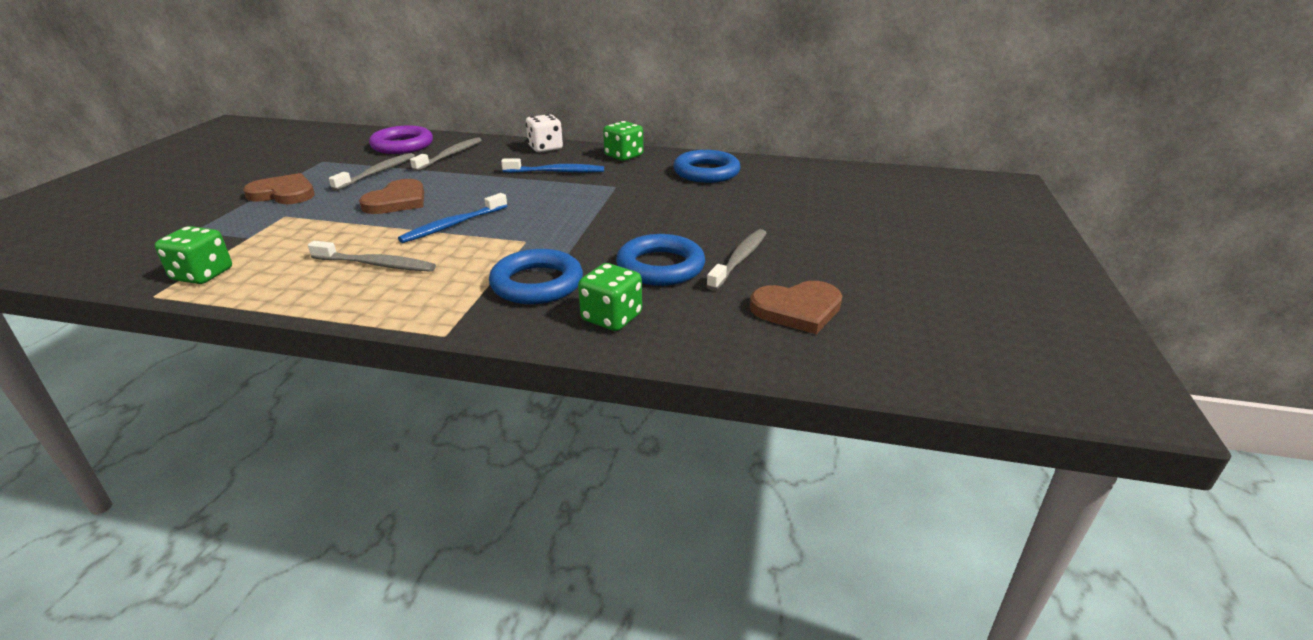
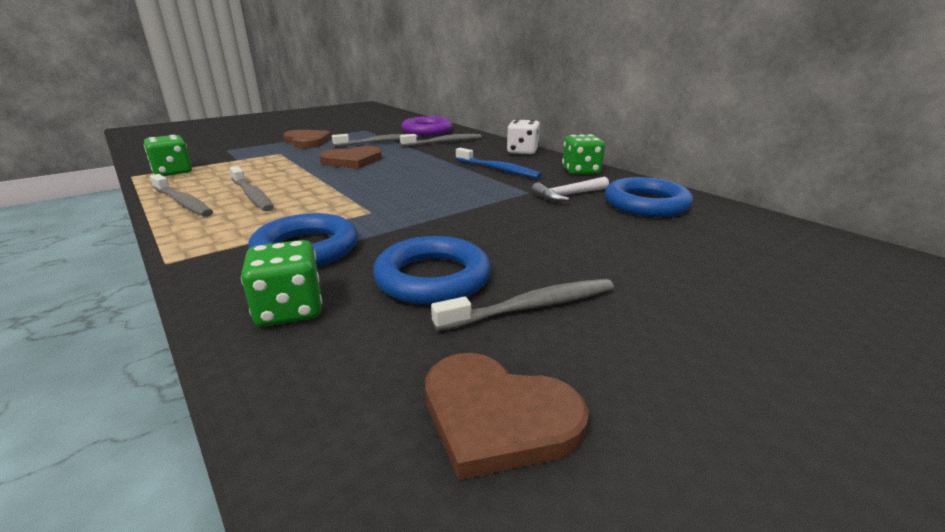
camera: 40 degrees right, 5 degrees down
(316, 294) = (183, 202): none -> grey toothbrush
(453, 225) = (349, 185): blue toothbrush -> none
(647, 180) = (568, 195): none -> white hammer

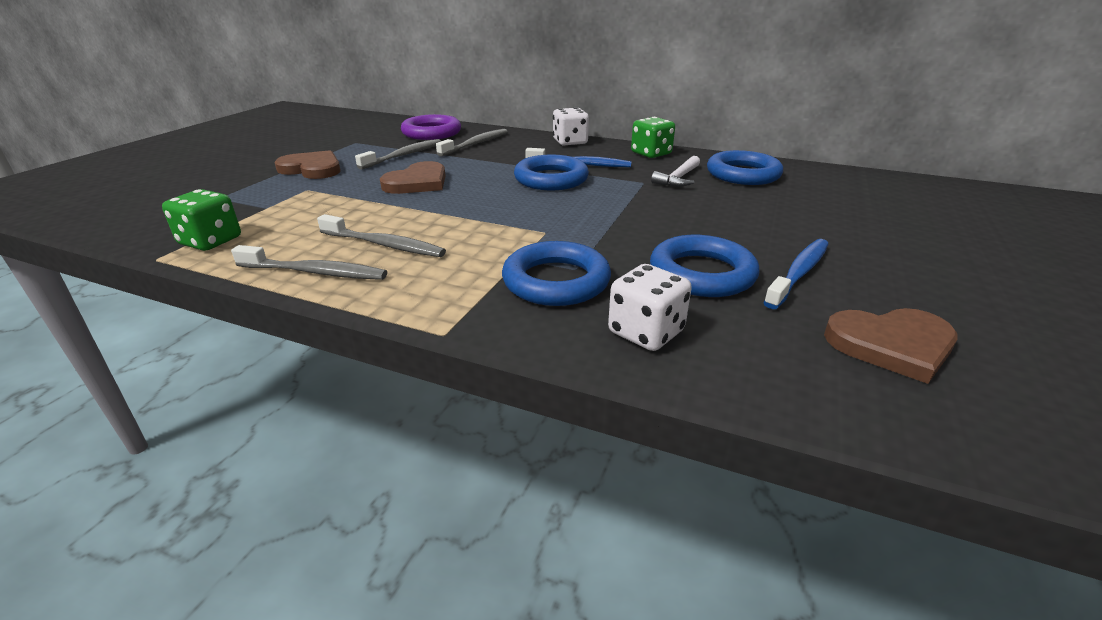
camera: 30 degrees left, 5 degrees up
(290, 310) = (646, 332): green dice -> white dice
(452, 175) = (551, 179): none -> blue ring
(532, 307) = (799, 273): grey toothbrush -> blue toothbrush

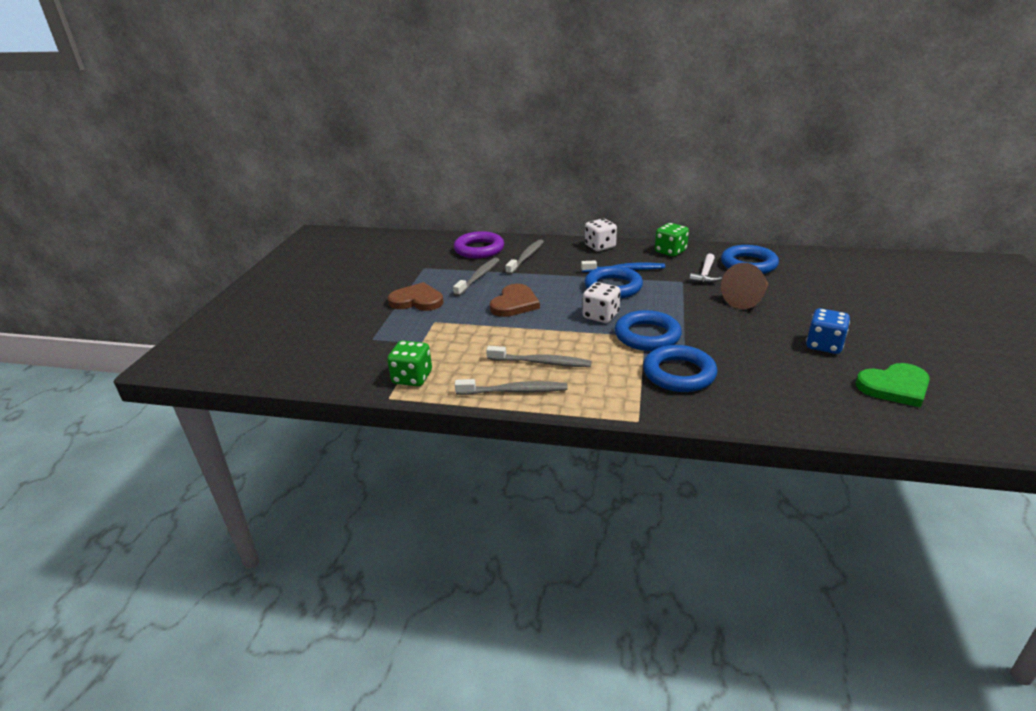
camera: 10 degrees left, 0 degrees up
(646, 332) = (756, 400): white dice -> white dice (601, 316)
(702, 273) = (766, 354): blue ring -> blue ring (647, 335)
(718, 208) = (747, 299): none -> brown cone
(799, 273) = (824, 345): blue toothbrush -> blue dice
(891, 345) = (894, 387): brown heart -> green heart

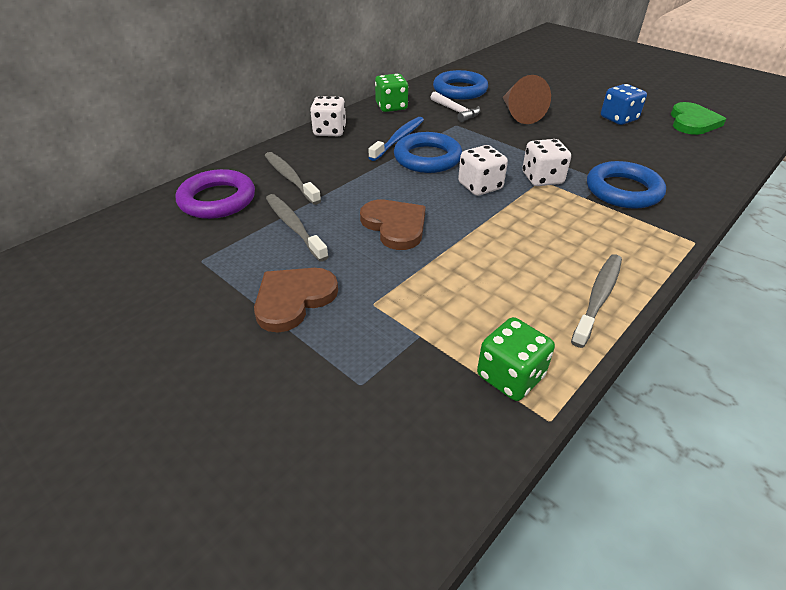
camera: 60 degrees left, 10 degrees up
(541, 362) = (548, 257): grey toothbrush -> none
(647, 335) = (542, 178): blue ring -> white dice

